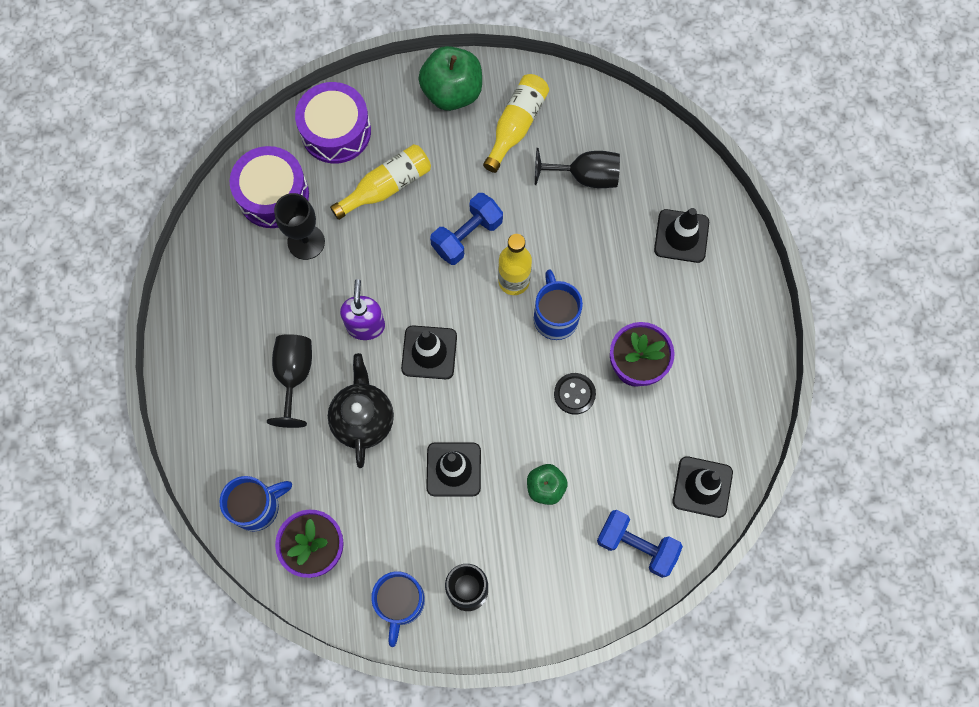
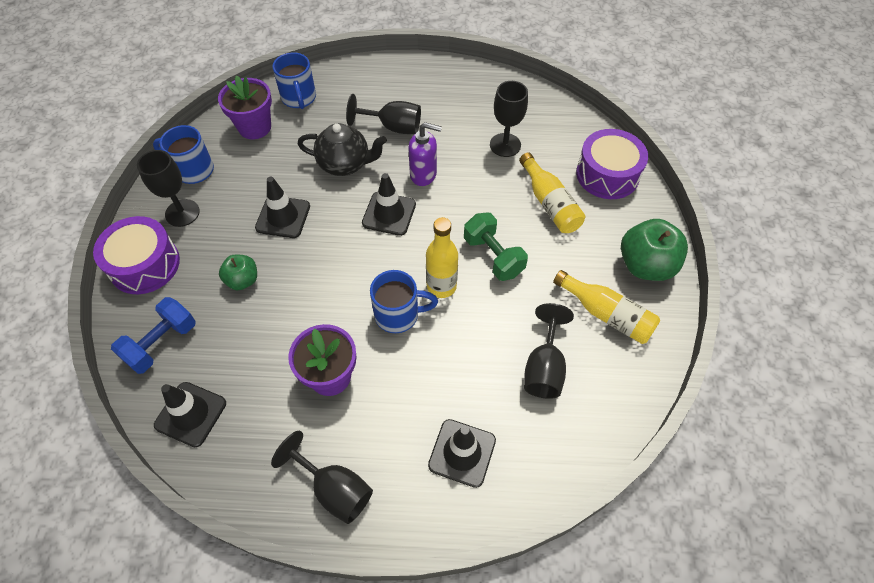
camera: 100 degrees right, 15 degrees down
(273, 195) = (550, 129): purple drum -> purple drum (144, 264)
(467, 236) = (493, 256): blue dumbbell -> green dumbbell
(574, 394) = (319, 318): black button -> none
(738, 336) = (334, 489): none -> black goblet

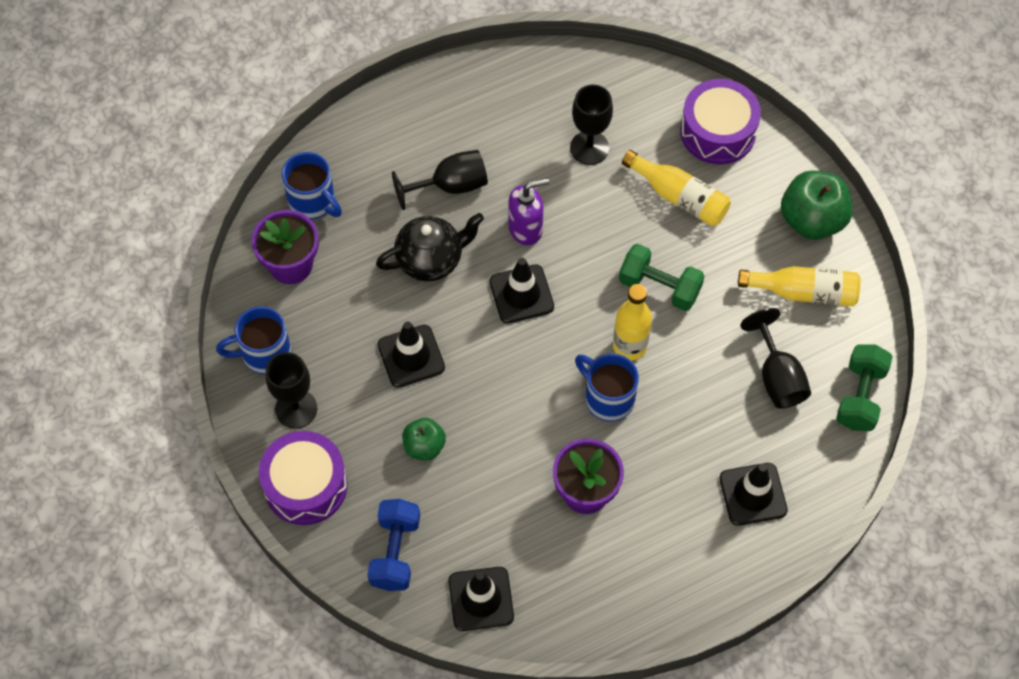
camera: 30 degrees left, 5 degrees up
(334, 489) = (663, 587): black goblet -> none
(398, 315) = (608, 398): blue mug -> blue mug turned 105 degrees counterclockwise
(607, 421) = (860, 396): none -> green dumbbell

